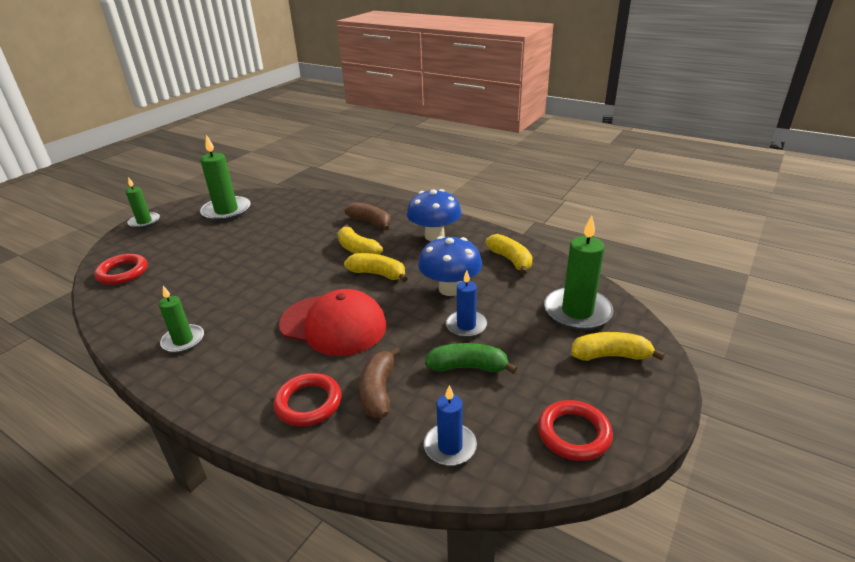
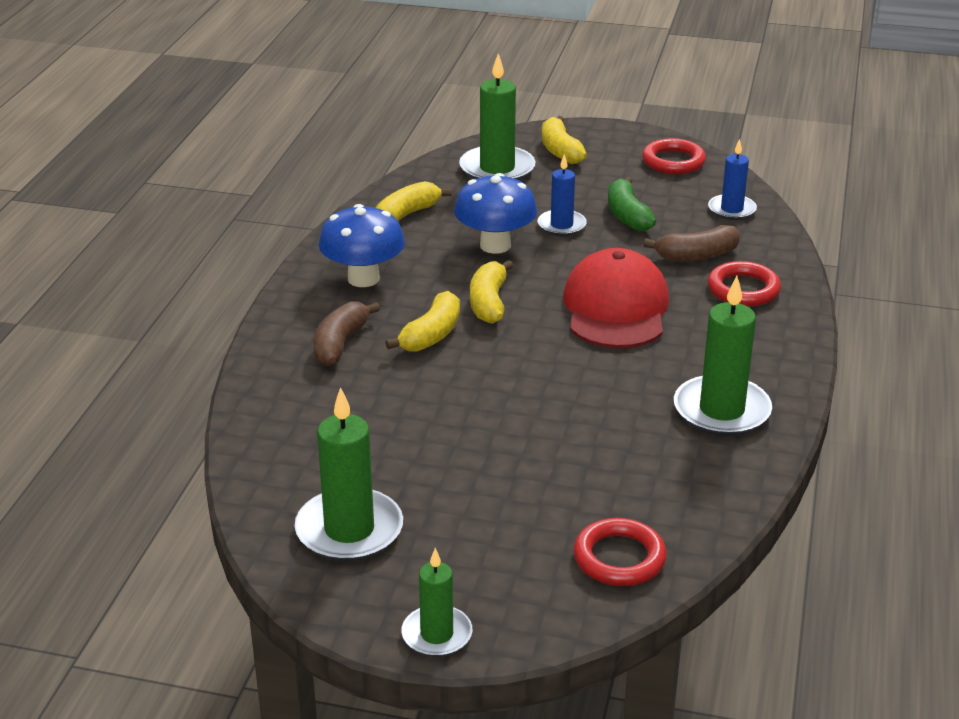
camera: 110 degrees left, 0 degrees up
(183, 340) = (721, 410): green candle -> green candle, size x1.65

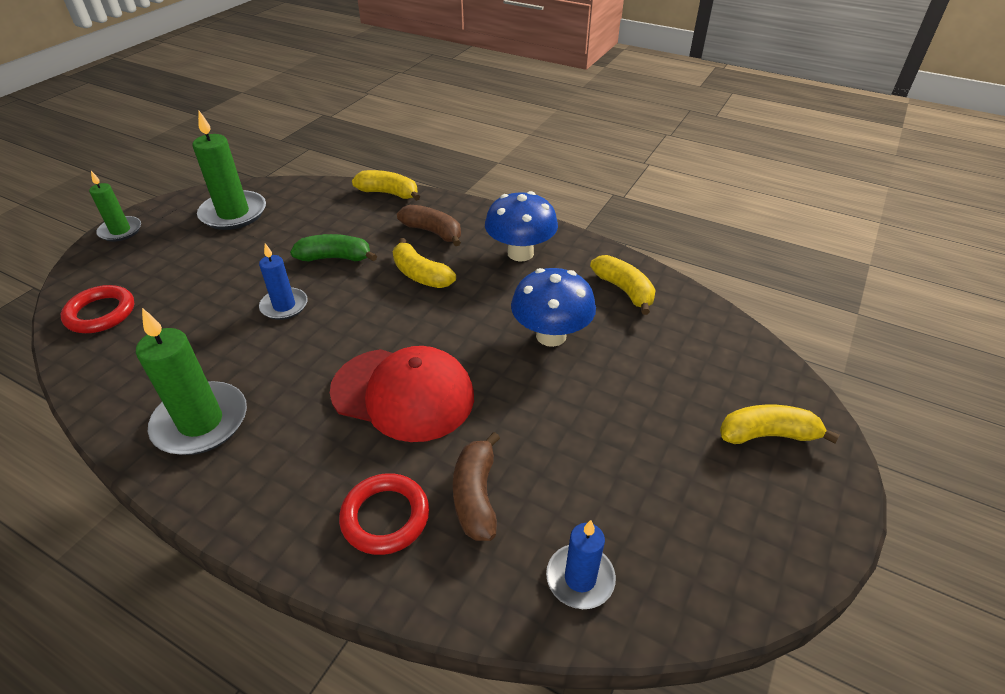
camera: 105 degrees right, 10 degrees up
(489, 303) = (452, 313): yellow banana -> yellow banana (389, 193)
(497, 169) = (718, 369): green candle -> none
(561, 225) = (578, 392): blue candle -> blue candle (284, 306)
(627, 215) = (588, 456): green banana -> green banana (335, 258)
(673, 161) = (735, 553): red ring -> none

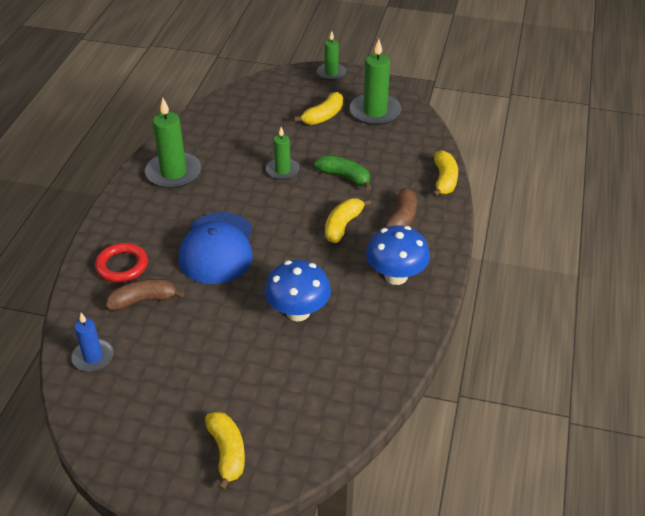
camera: 75 degrees right, 0 degrees up
(101, 313) = (249, 100): red ring -> none
(284, 306) = (282, 170): blue candle -> green candle
(335, 258) = (344, 177): green banana -> green banana turned 45 degrees counterclockwise
(403, 394) = (217, 248): red cap -> blue cap
(624, 290) = (372, 350): yellow banana -> yellow banana (323, 116)

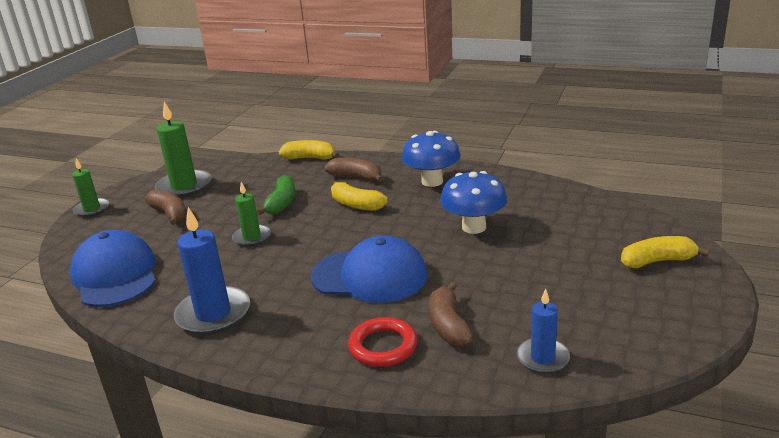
camera: 80 degrees left, 15 degrees down
(173, 173) = (213, 314): green candle -> blue candle
(229, 113) = (115, 275): none -> blue cap
(323, 116) = (170, 214): yellow banana -> brown banana
(344, 177) = (282, 203): green banana -> green banana turned 150 degrees clockwise

